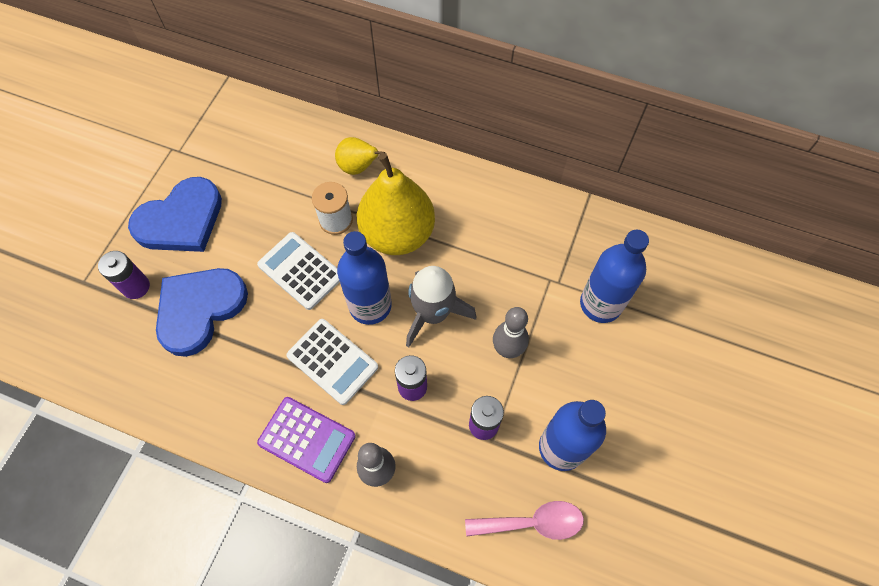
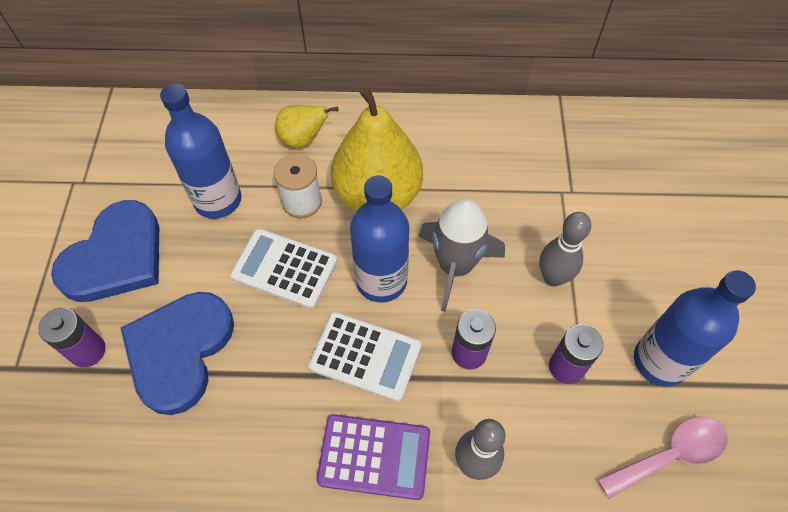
camera: 20 degrees left, 5 degrees down
(600, 304) = (625, 200): blue bottle -> blue bottle (218, 200)

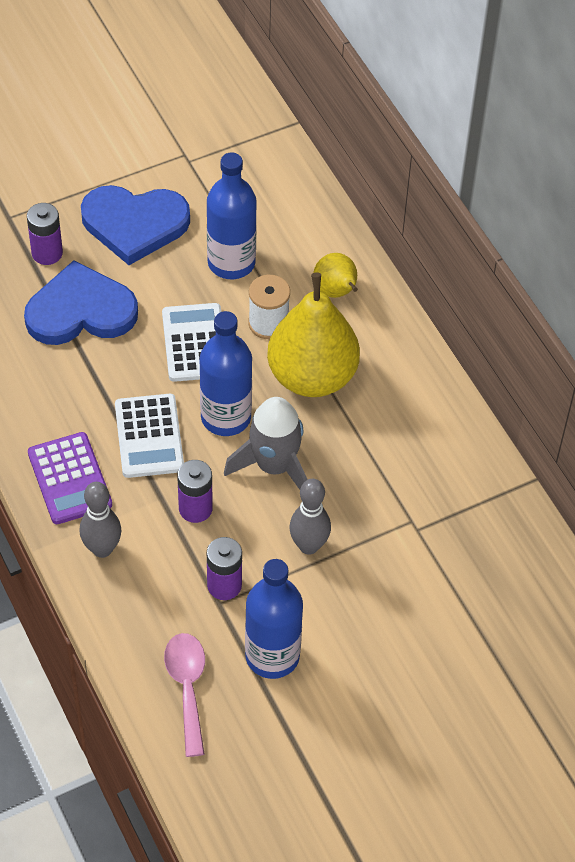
camera: 60 degrees right, 5 degrees down
(670, 454) = (187, 687): pink spoon -> pink spoon turned 135 degrees counterclockwise

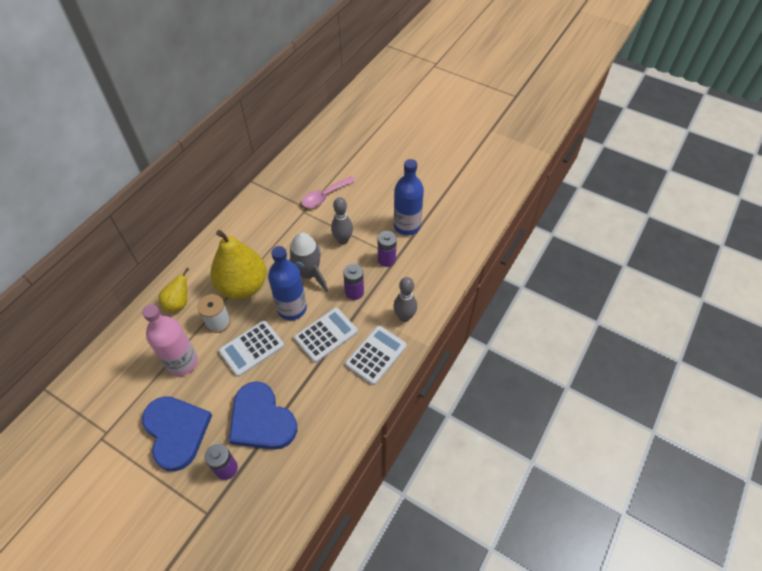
camera: 120 degrees left, 0 degrees up
(69, 479) = (376, 355): purple calculator -> white calculator
(187, 687) = (445, 246): pink spoon -> pink spoon (325, 196)
(231, 263) = (182, 363): blue bottle -> pink bottle

